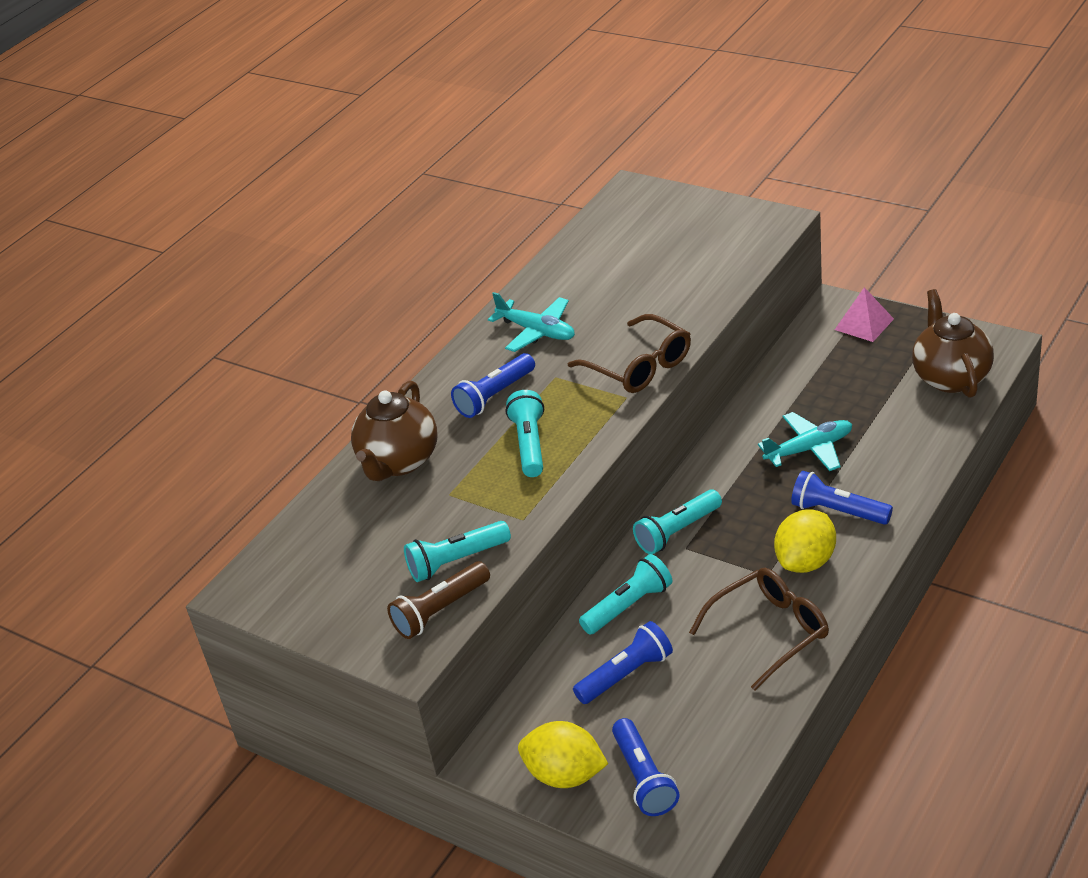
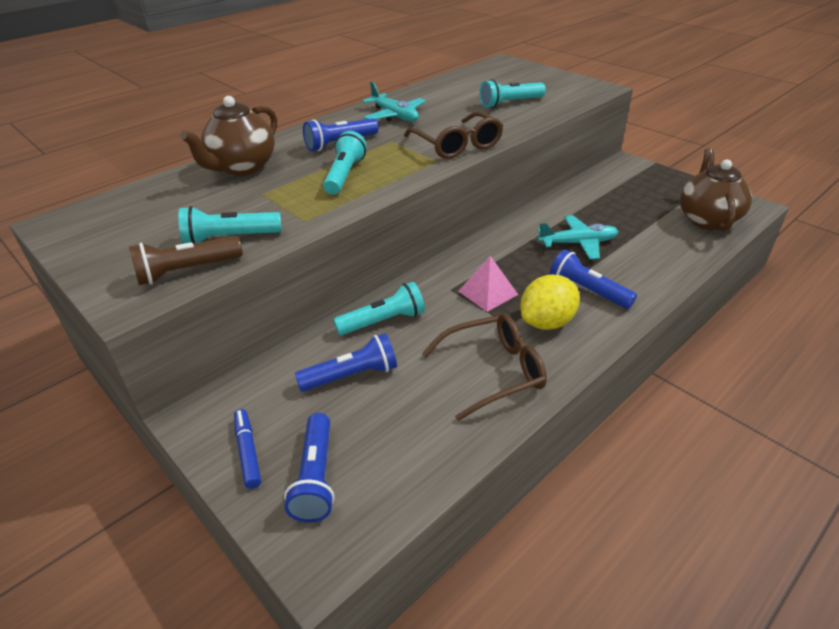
camera: 10 degrees right, 0 degrees up
(565, 775) = (248, 452): yellow lemon -> blue marker
(677, 531) = (449, 277): turquoise flashlight -> turquoise flashlight (510, 103)
(864, 324) = (645, 176): pink pyramid -> pink pyramid (488, 292)

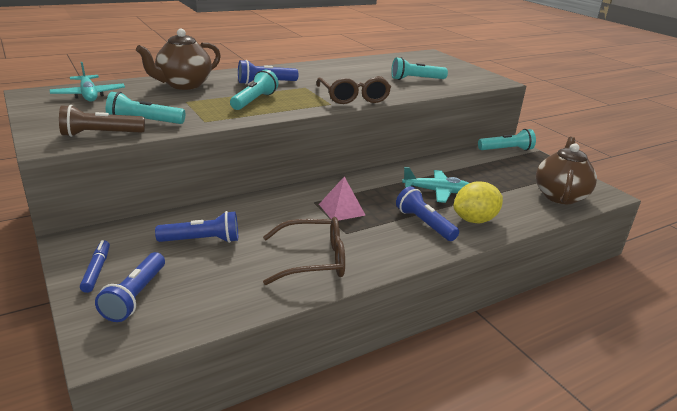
camera: 10 degrees right, 10 degrees down
(383, 321) = (248, 212): turquoise flashlight -> turquoise flashlight (506, 150)
(394, 116) = (319, 73): turquoise plane -> turquoise plane (89, 95)
(547, 322) = (377, 237): yellow lemon -> yellow lemon (474, 220)

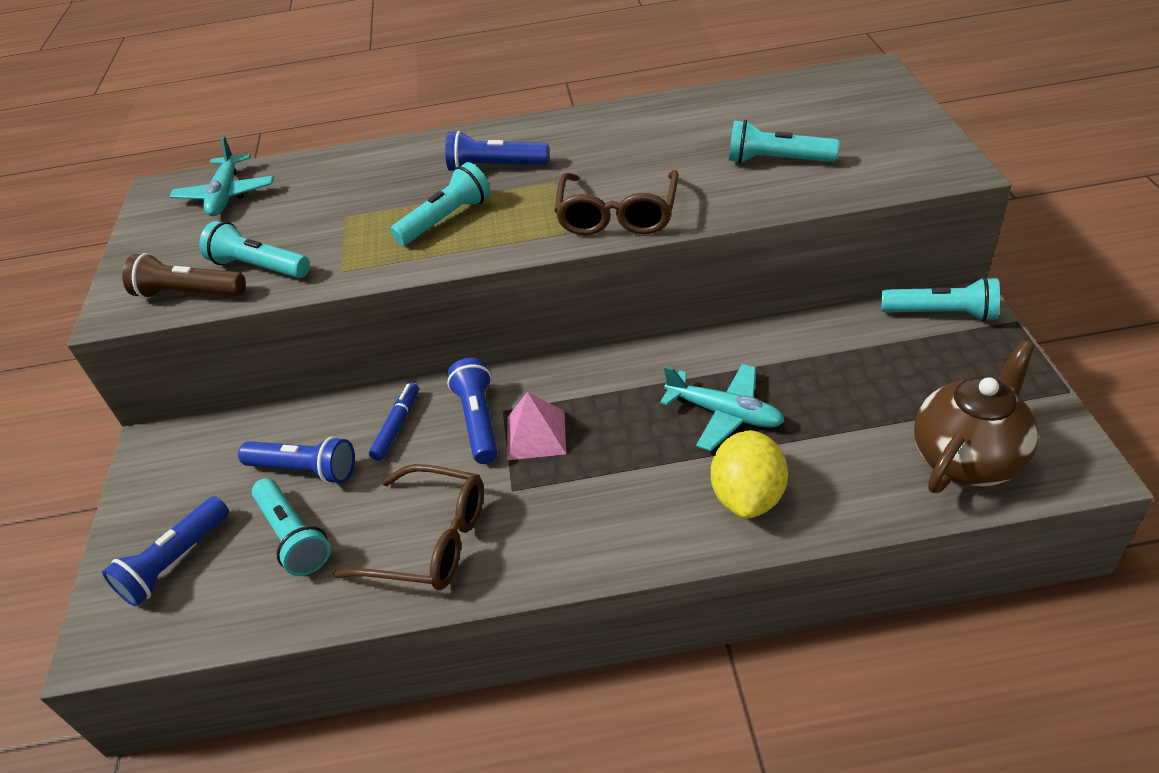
camera: 30 degrees right, 15 degrees up
(96, 270) = (155, 504): blue marker -> blue marker (396, 426)
(183, 85) = (367, 171): brown teapot -> none
(218, 271) = (294, 536): none -> turquoise flashlight
(424, 223) = (651, 490): blue flashlight -> blue flashlight (478, 421)
(474, 220) = (748, 496): yellow lemon -> yellow lemon turned 75 degrees counterclockwise

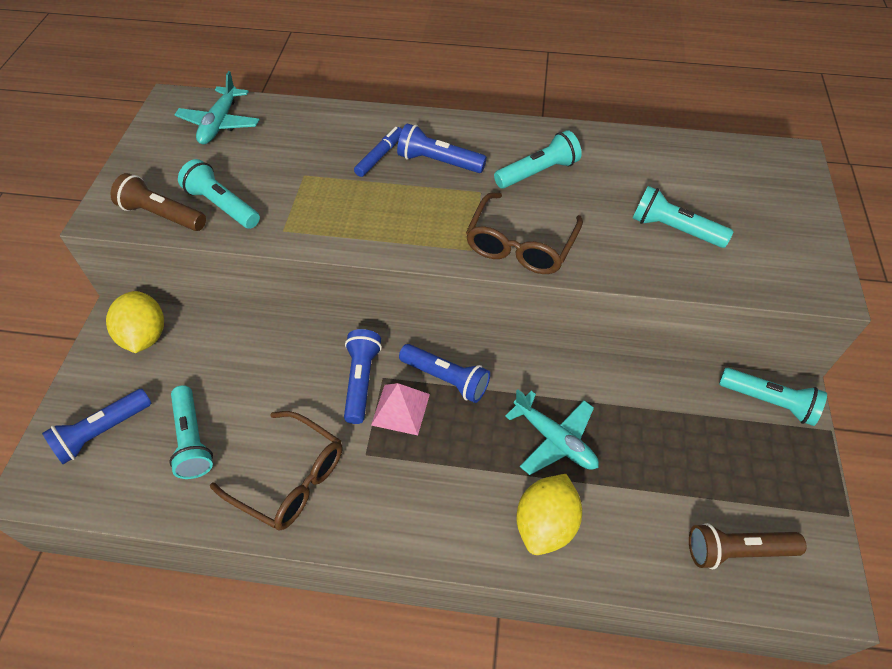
camera: 10 degrees right, 10 degrees up
(195, 450) = (145, 336): none -> yellow lemon
(305, 470) = (218, 382): blue flashlight -> blue flashlight (446, 379)
(396, 426) = (298, 365): blue marker -> blue marker (379, 156)
(446, 219) = (381, 204): turquoise flashlight -> turquoise flashlight (538, 172)
(967, 458) = (737, 551): brown teapot -> brown flashlight

